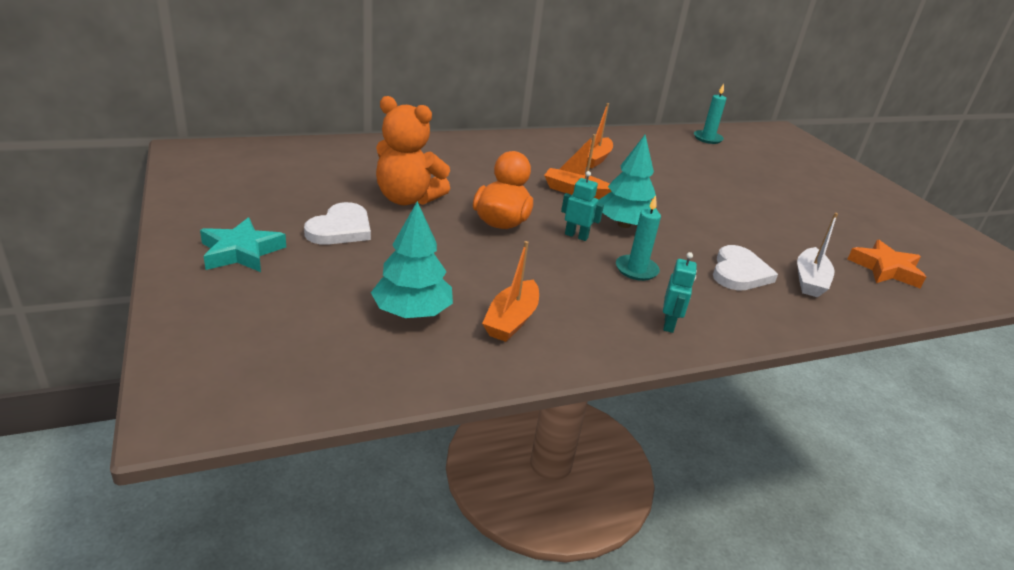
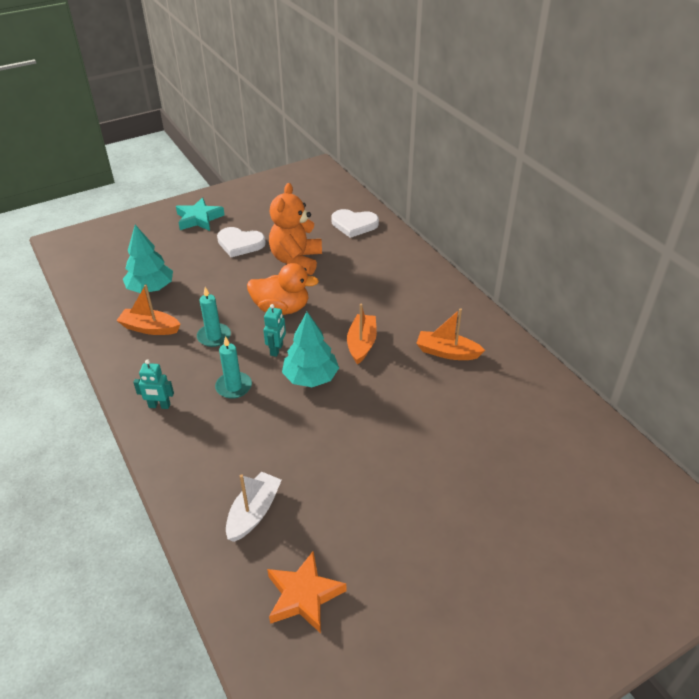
camera: 85 degrees right, 10 degrees up
(707, 138) = (599, 451): turquoise candle -> turquoise candle (214, 336)
(739, 272) = (252, 456): white heart -> white heart (354, 224)
(809, 280) = (254, 512): white boat -> white boat turned 105 degrees clockwise

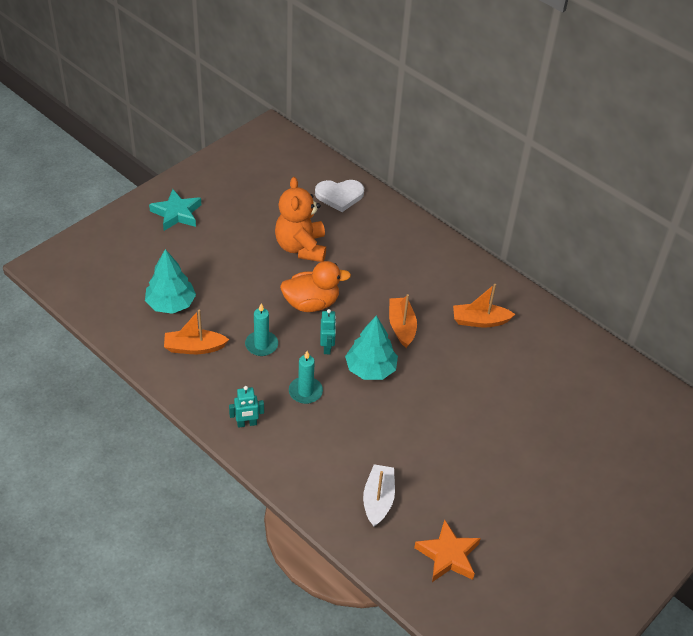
camera: 20 degrees left, 5 degrees up
(240, 243) = (235, 237): white heart -> none

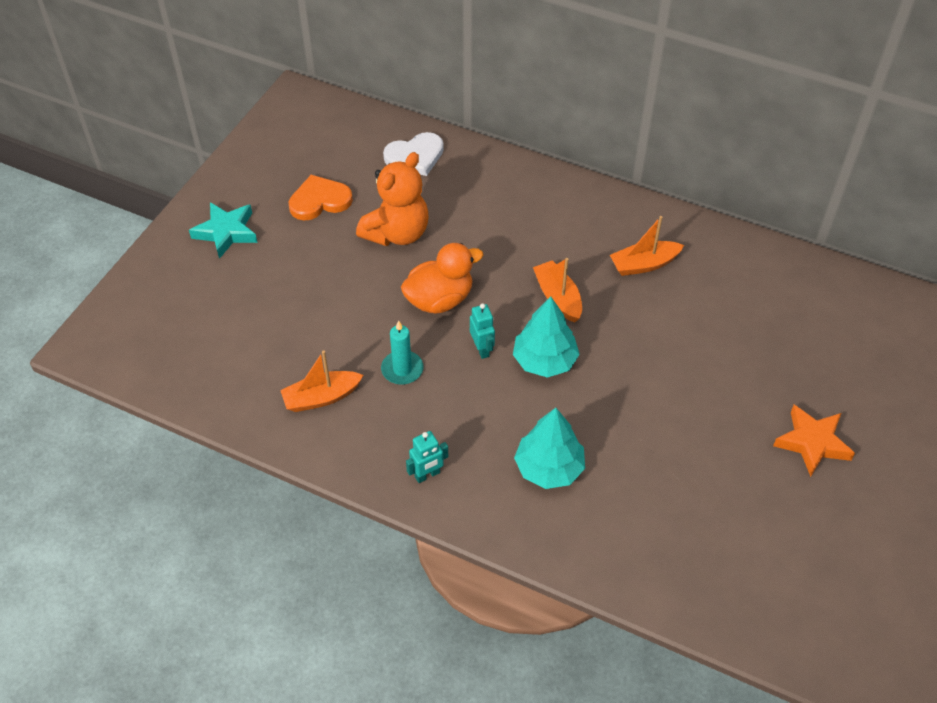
camera: 15 degrees left, 5 degrees up
(171, 304) = (268, 350): turquoise tree -> turquoise tree (549, 468)
(254, 209) = (319, 201): none -> orange heart
(301, 247) = (397, 233): orange teddy bear -> orange teddy bear turned 120 degrees counterclockwise
(305, 392) = (480, 412): turquoise candle -> none
(378, 500) = (624, 521): white boat -> none
(448, 555) = (734, 563): orange star -> orange star (812, 442)

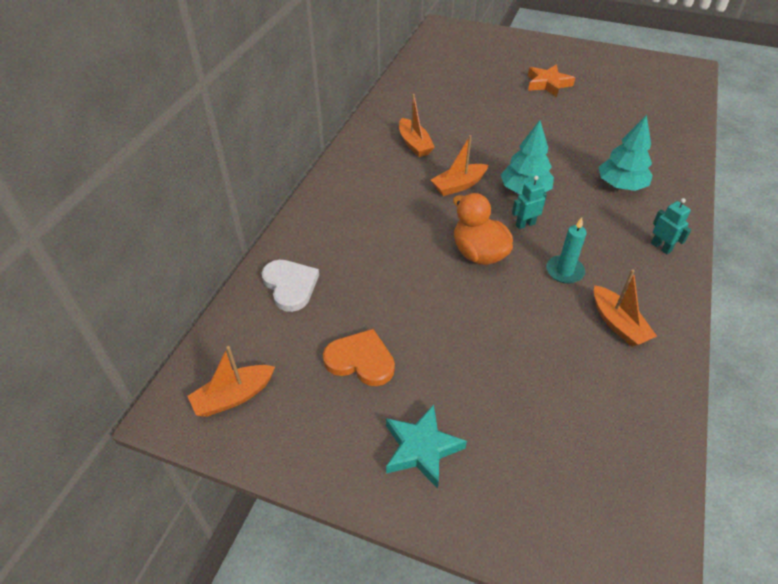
camera: 95 degrees left, 5 degrees down
(301, 127) = (233, 396): none -> orange boat
(319, 201) = (360, 360): orange heart -> orange heart turned 135 degrees clockwise
(397, 233) = (401, 290): orange teddy bear -> none

